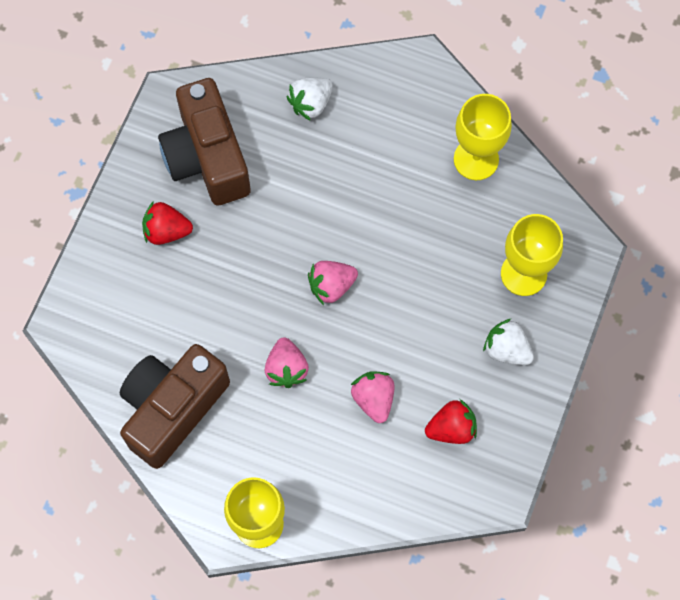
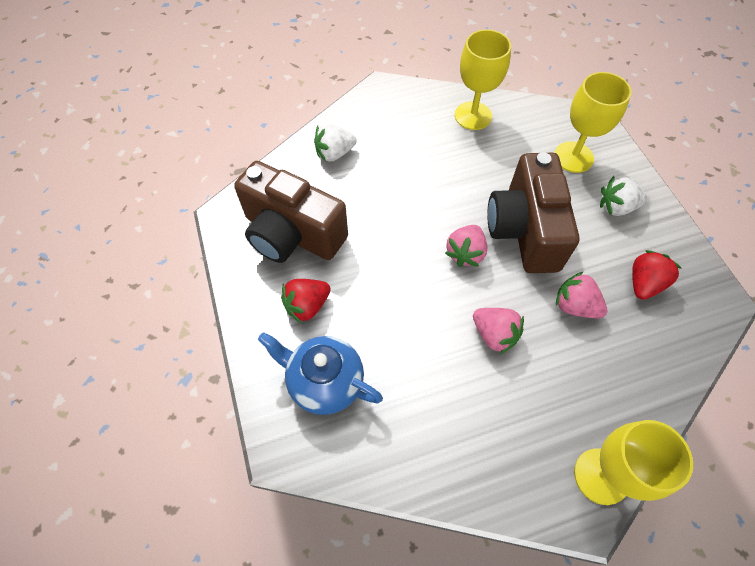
camera: 40 degrees left, 10 degrees down
(129, 301) = (325, 382): none -> blue teapot
(172, 409) = (441, 440): brown camera -> brown camera (524, 230)
(311, 103) = (334, 153): white strawberry -> white strawberry turned 60 degrees clockwise

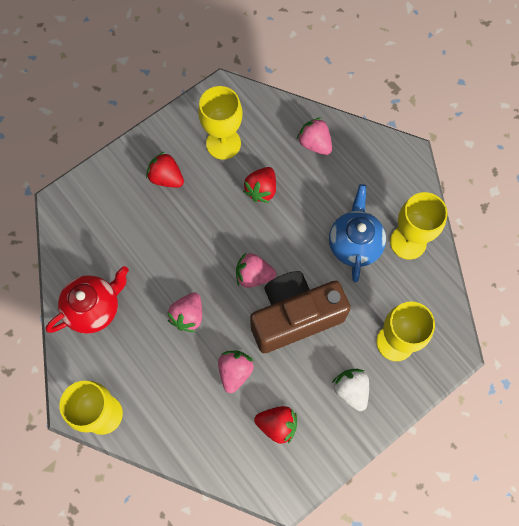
camera: 70 degrees right, 10 degrees up
(292, 234) = (223, 143): brown camera -> yellow goblet
(325, 382) = (112, 211): blue teapot -> blue teapot (354, 244)
(334, 153) = (314, 144): white strawberry -> pink strawberry
(366, 215) = (261, 190): none -> red strawberry
(452, 445) = (94, 308): none -> red teapot

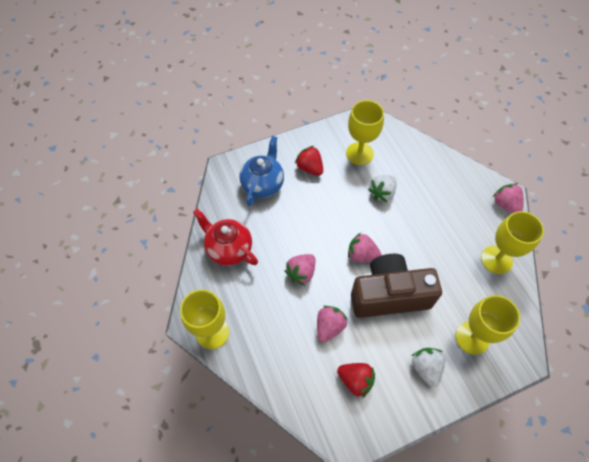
camera: 15 degrees right, 10 degrees down
(94, 308) = (229, 249): red teapot -> red teapot turned 120 degrees counterclockwise
(261, 190) = (382, 193): red strawberry -> white strawberry
(314, 144) = (432, 169): pink strawberry -> pink strawberry (505, 205)
(354, 244) = (450, 250): blue teapot -> blue teapot (263, 184)

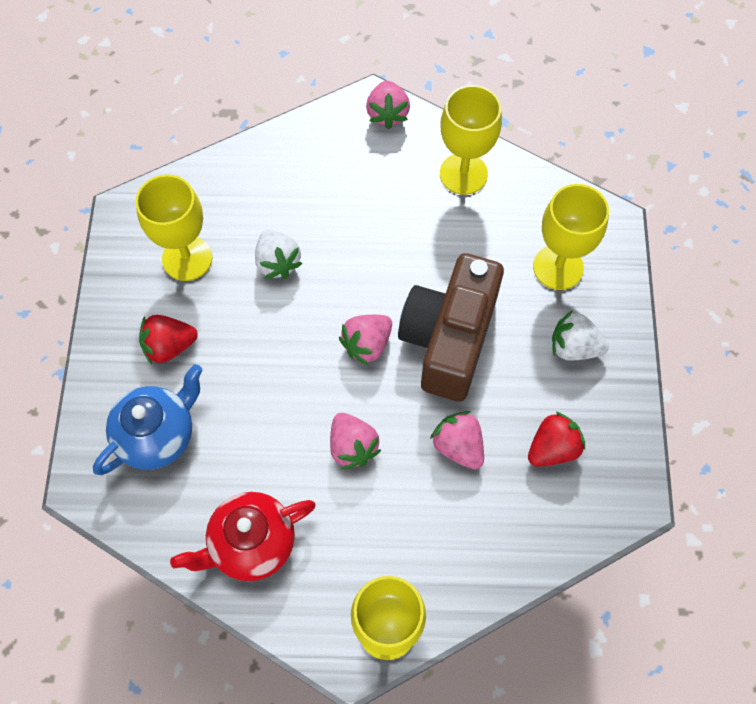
camera: 65 degrees left, 5 degrees up
(263, 184) = (158, 435): blue teapot -> blue teapot turned 90 degrees clockwise
(505, 205) = (387, 114): pink strawberry -> pink strawberry turned 90 degrees counterclockwise

